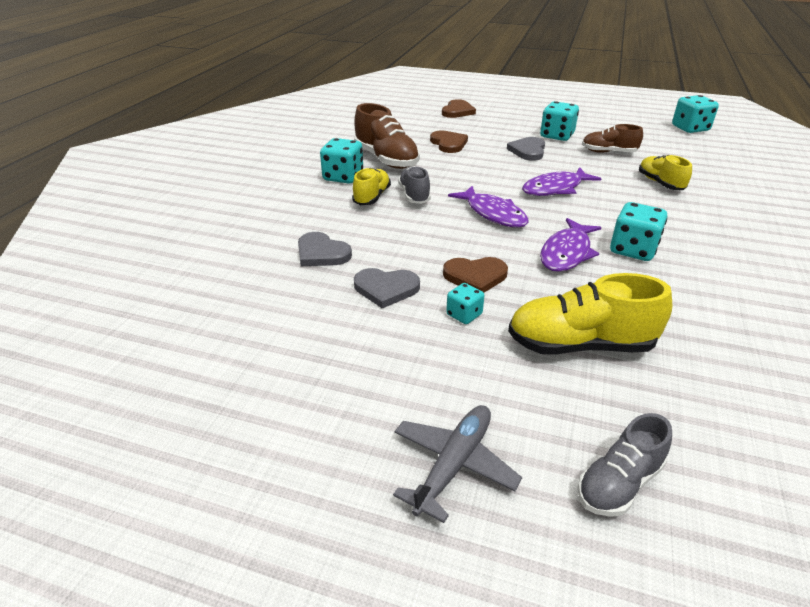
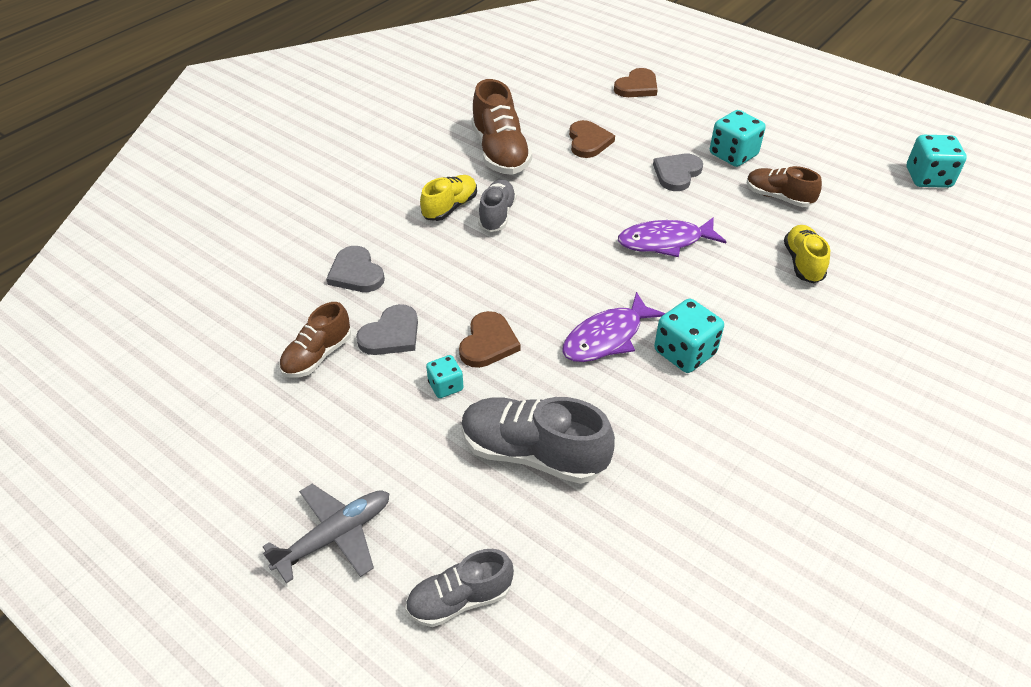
camera: 20 degrees right, 10 degrees up
(328, 319) = (317, 356): none -> brown shoe
(343, 177) = (437, 170): turquoise dice -> none
(386, 289) = (391, 334): grey heart -> grey heart turned 75 degrees counterclockwise
(475, 276) = (488, 343): brown heart -> brown heart turned 90 degrees counterclockwise
(493, 213) = (565, 262): purple fish -> none
(580, 345) = (533, 453): yellow shoe -> grey shoe

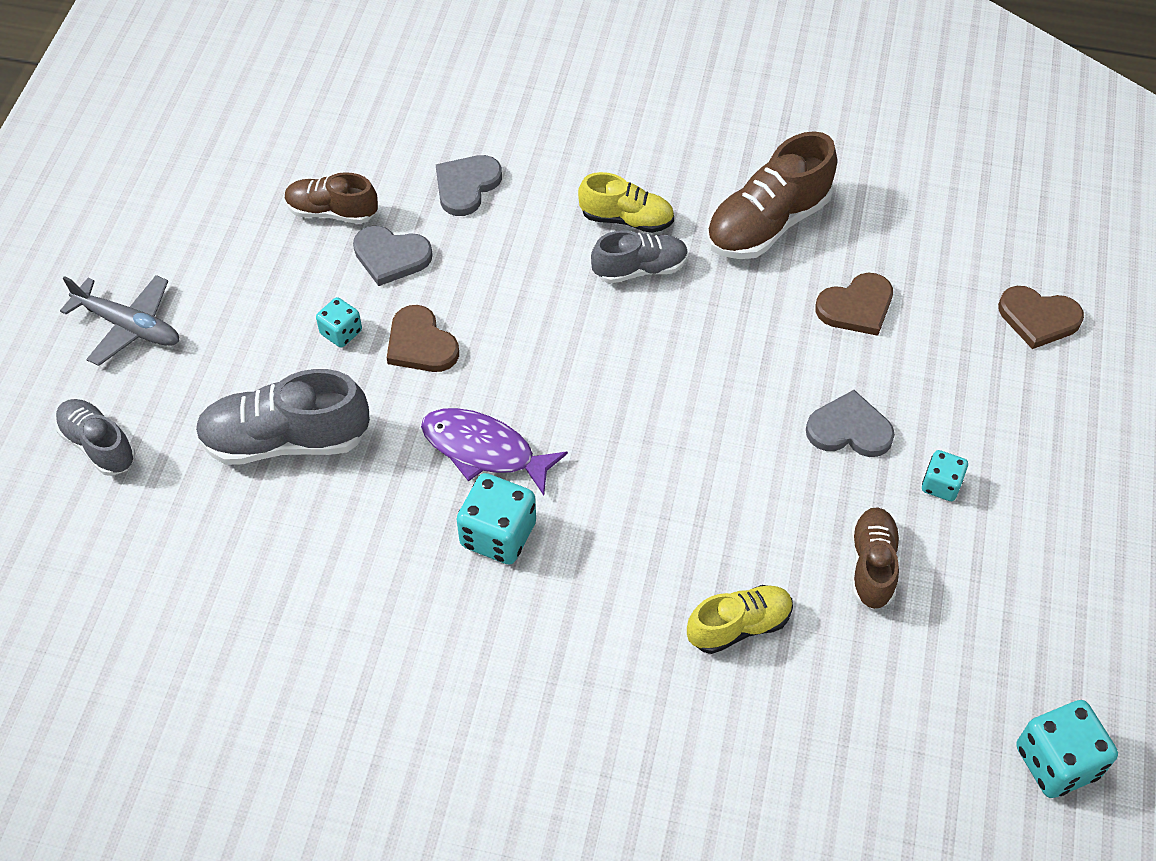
camera: 65 degrees right, 10 degrees up
(488, 343) = (421, 344): brown heart -> brown heart turned 60 degrees clockwise
(533, 453) = (285, 440): grey shoe -> grey shoe turned 90 degrees counterclockwise
(665, 242) = (691, 457): purple fish -> none
(733, 155) = (941, 485): turquoise dice -> turquoise dice, size x0.58

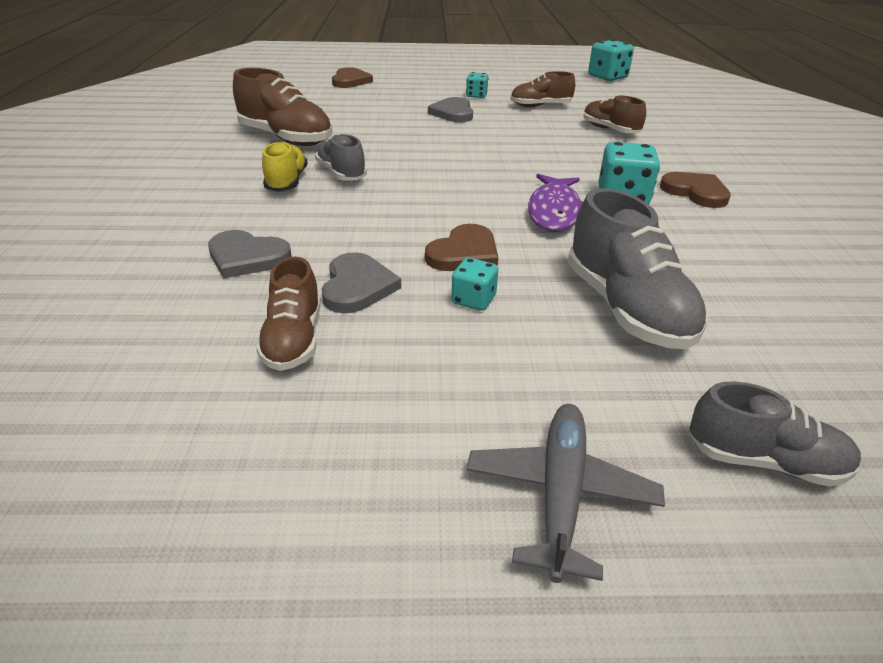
camera: 105 degrees left, 20 degrees down
(98, 445) = (764, 461): grey shoe -> grey shoe turned 105 degrees counterclockwise
(739, 626) = (610, 130): yellow shoe -> brown shoe
(856, 307) = (356, 114): brown heart -> brown heart (695, 192)

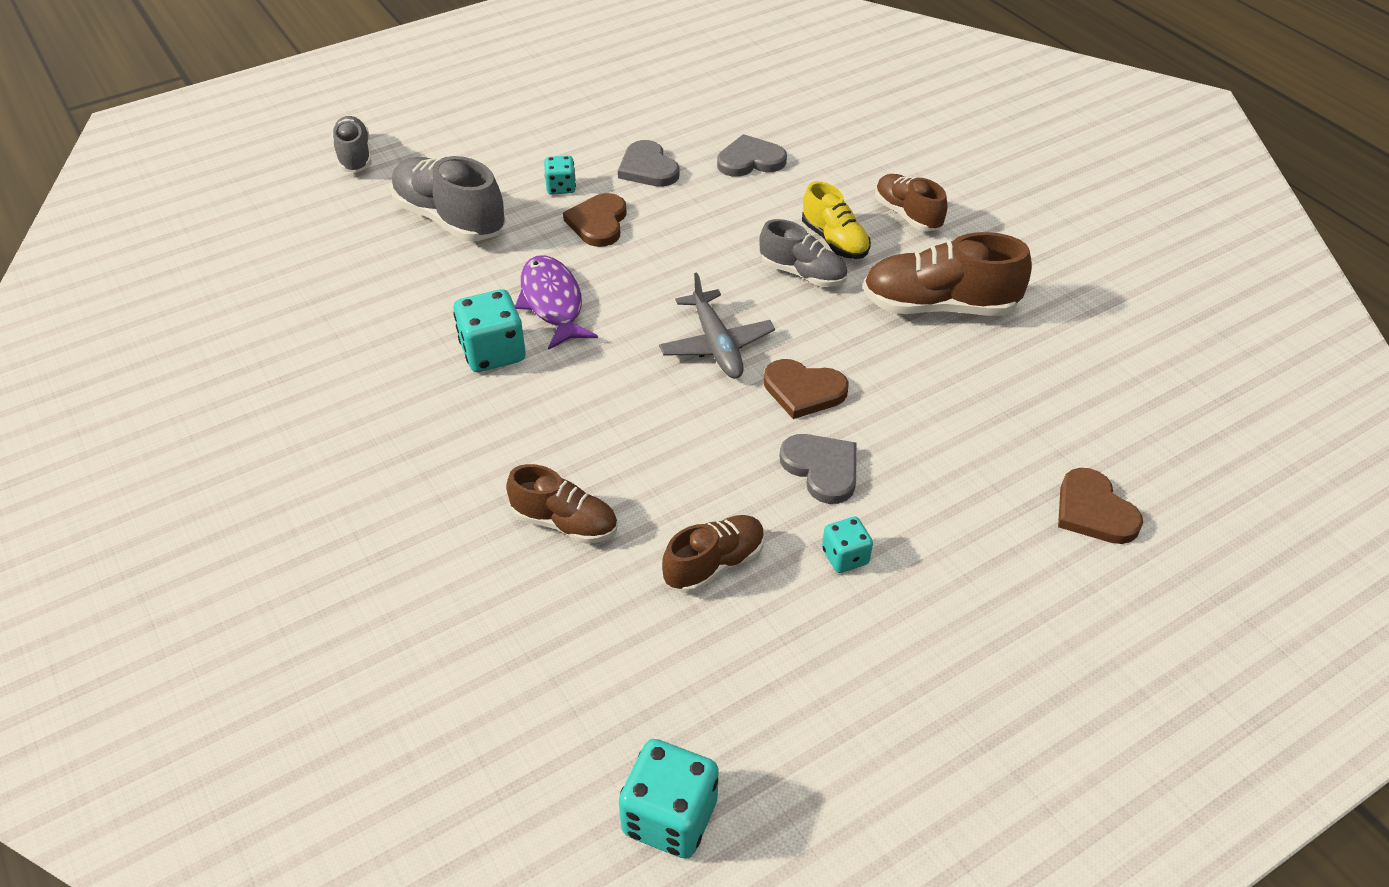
camera: 150 degrees right, 10 degrees up
(293, 340) = (646, 125): brown shoe -> brown shoe (907, 215)
(560, 494) = (453, 112): grey plane -> grey plane (716, 344)
(695, 192) = (413, 398): brown heart -> brown heart (803, 391)
(764, 461) = (354, 156): grey shoe -> grey shoe turned 90 degrees clockwise

